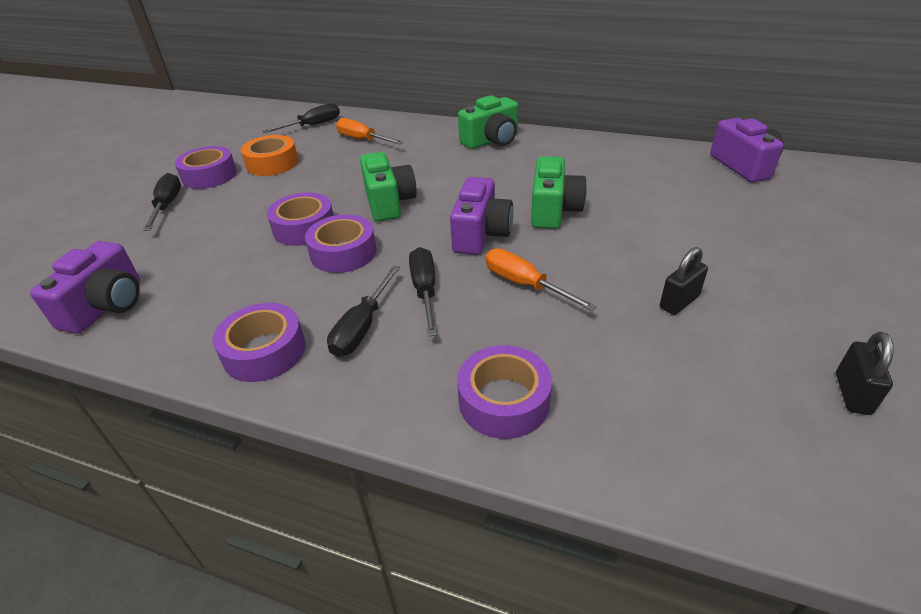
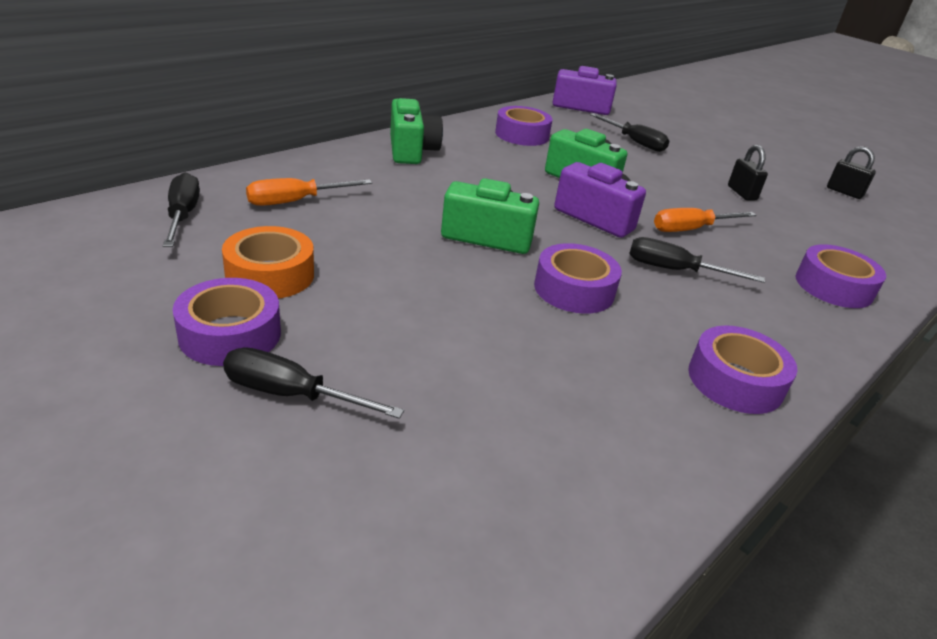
camera: 70 degrees left, 5 degrees down
(107, 306) = (572, 500): purple camera -> none
(304, 228) = (494, 298): purple tape -> purple tape (522, 135)
(362, 327) = (717, 316): black screwdriver -> black screwdriver (634, 142)

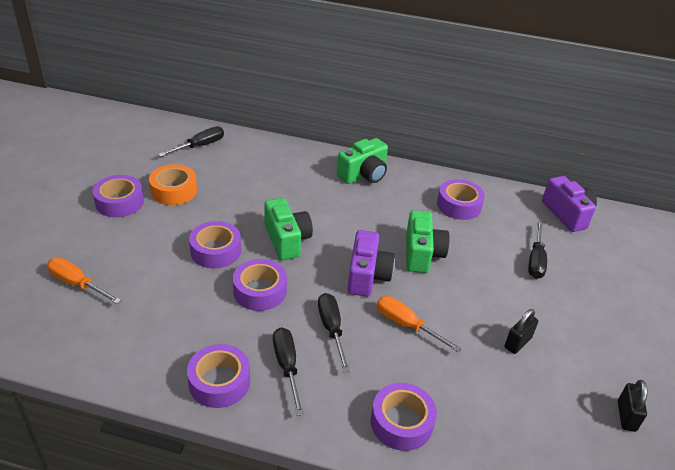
camera: 60 degrees right, 5 degrees up
(291, 395) = (92, 235): black screwdriver -> black screwdriver (287, 367)
(295, 201) = (250, 167): orange screwdriver -> orange screwdriver (77, 284)
(460, 291) = (216, 251): none -> purple tape

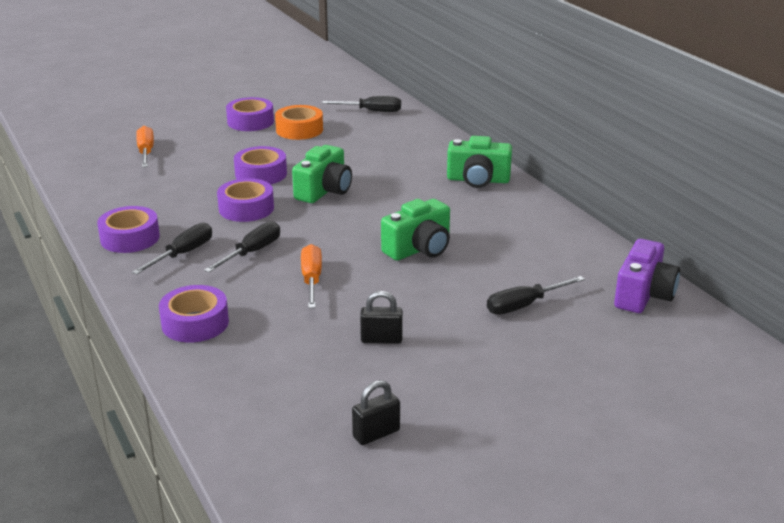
camera: 50 degrees right, 10 degrees down
(367, 276) = (342, 239): purple camera -> none
(459, 205) = (529, 237): purple tape -> none

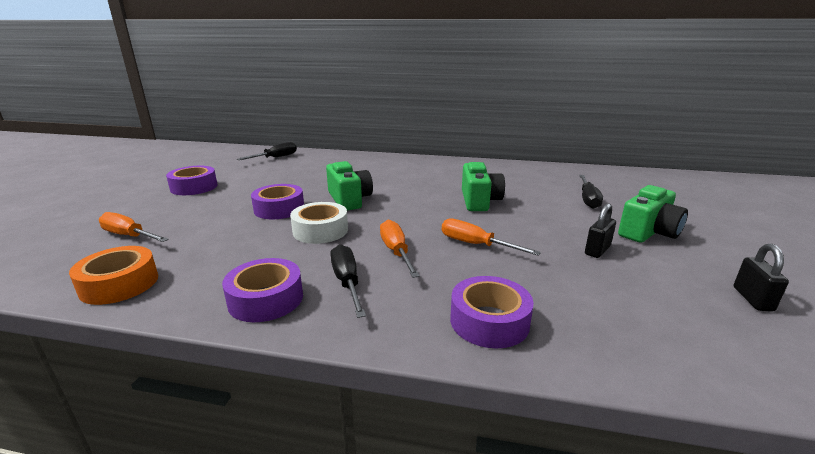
camera: 50 degrees left, 5 degrees down
(246, 208) = (320, 230): purple tape -> white tape
(252, 252) = (396, 252): black screwdriver -> orange screwdriver
(299, 130) = (247, 179): orange tape -> orange tape (119, 284)
(478, 180) = (417, 164): green camera -> green camera (648, 232)
(643, 295) = (602, 174): purple camera -> none

